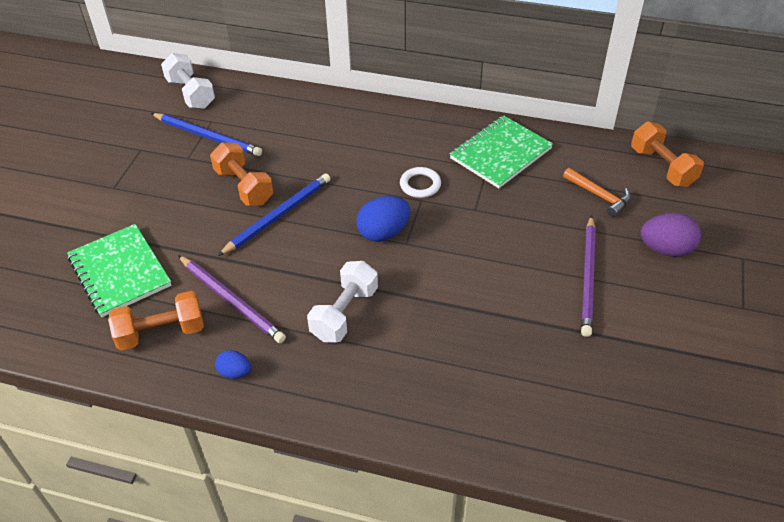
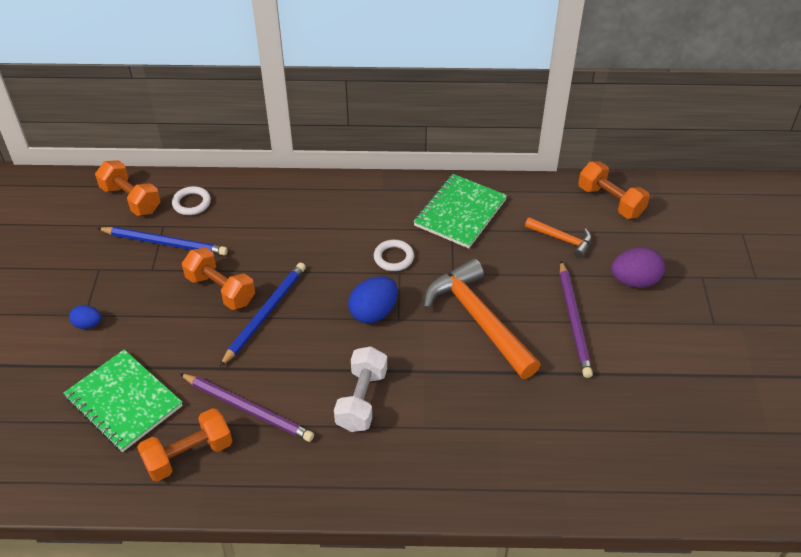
camera: 15 degrees left, 0 degrees up
(191, 93) = (131, 199): white dumbbell -> orange dumbbell
(235, 372) = (275, 479): blue egg -> blue egg (88, 324)
(244, 105) = (191, 203): none -> white ring
(487, 258) = (478, 320): none -> orange hammer

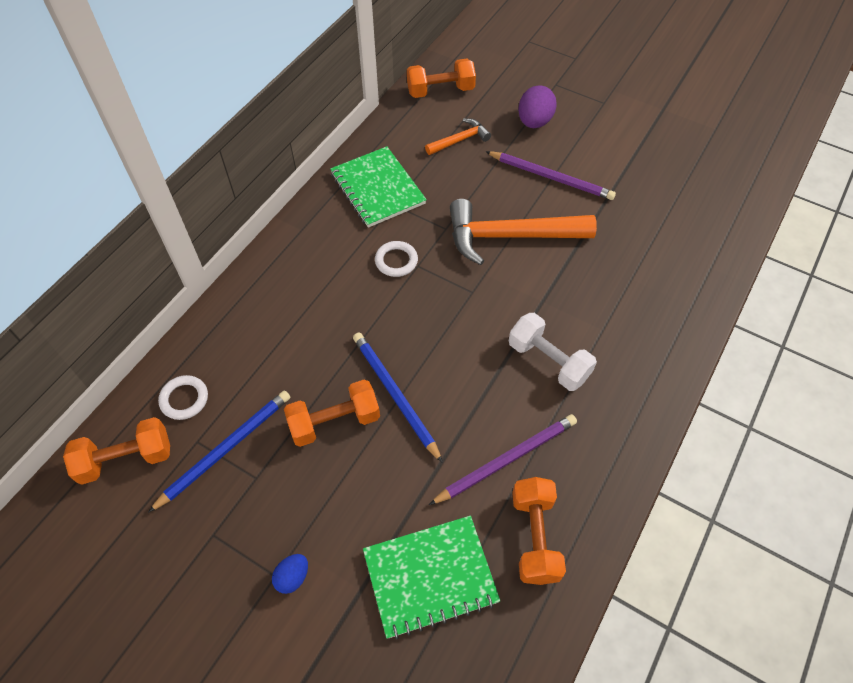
camera: 60 degrees left, 10 degrees up
(373, 312) = (452, 306): blue egg -> none

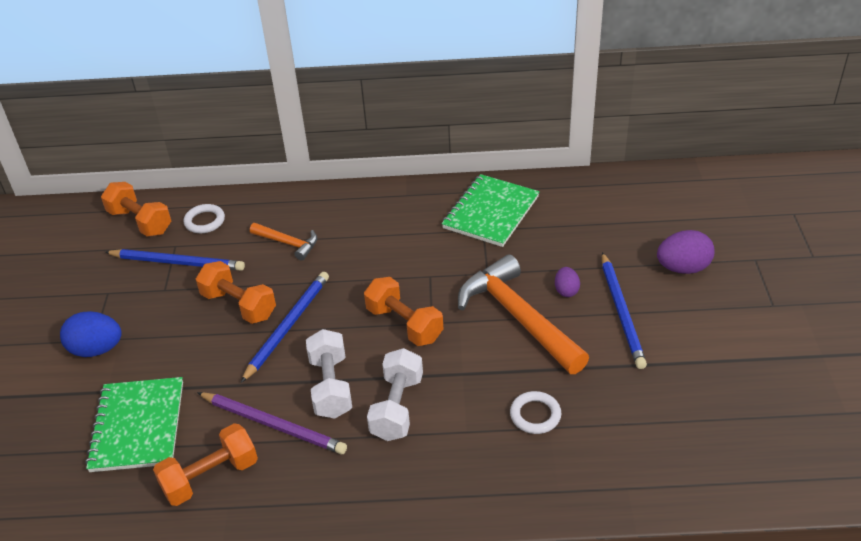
camera: 60 degrees right, 15 degrees down
(292, 577) = (97, 349): blue egg -> blue egg, size x1.75
(396, 261) = (423, 261): white ring -> white ring (535, 415)
(430, 577) = (137, 426): green notebook -> green notebook turned 45 degrees clockwise
(440, 91) = (649, 191): orange dumbbell -> orange dumbbell (404, 324)
(460, 140) = (601, 232): orange hammer -> orange hammer (288, 243)
(492, 396) = (331, 386): none -> white dumbbell
(504, 194) = (566, 290): none -> purple egg
(551, 177) = (621, 312): purple pencil -> blue pencil

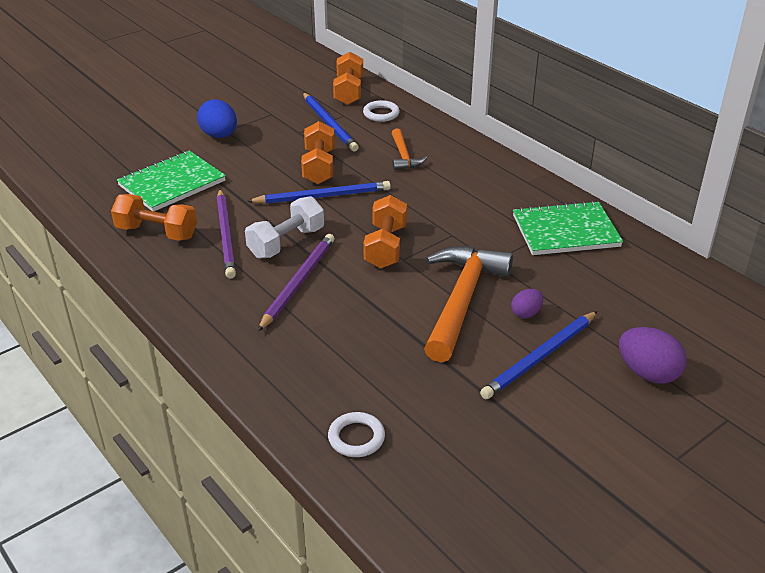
camera: 50 degrees right, 5 degrees down
(397, 407) = (298, 283): white dumbbell -> purple pencil
(535, 415) = (363, 358): white ring -> white ring (356, 438)

